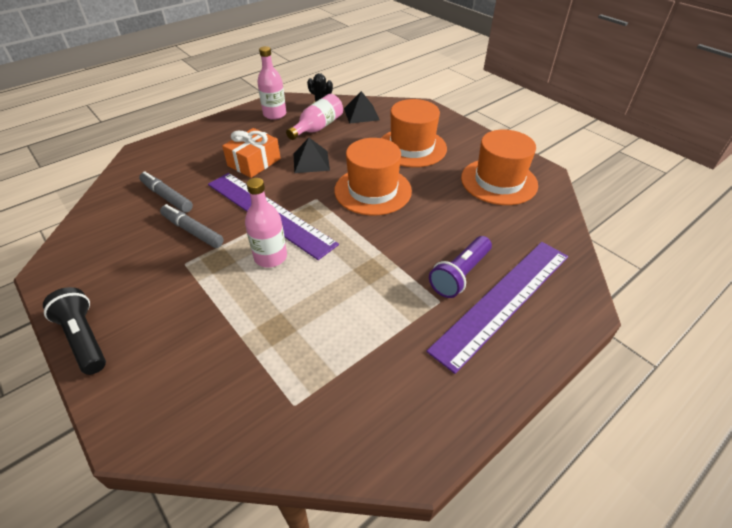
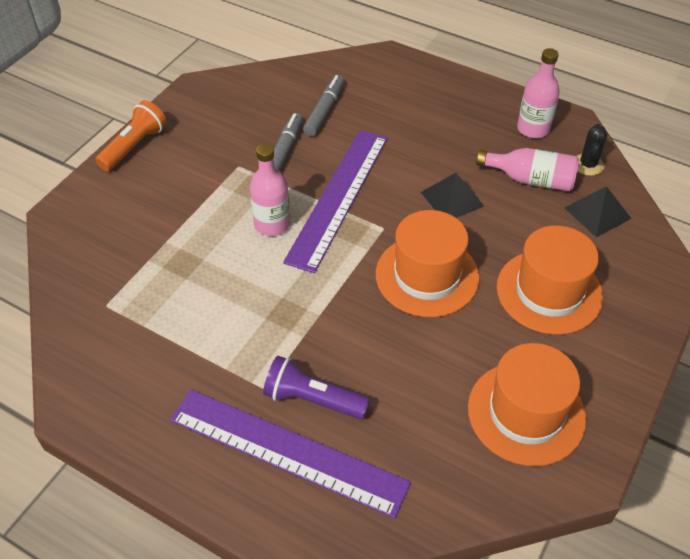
camera: 70 degrees right, 5 degrees up
(84, 338) = (134, 146): black flashlight -> orange flashlight
(254, 162) = (420, 150): orange gift -> none

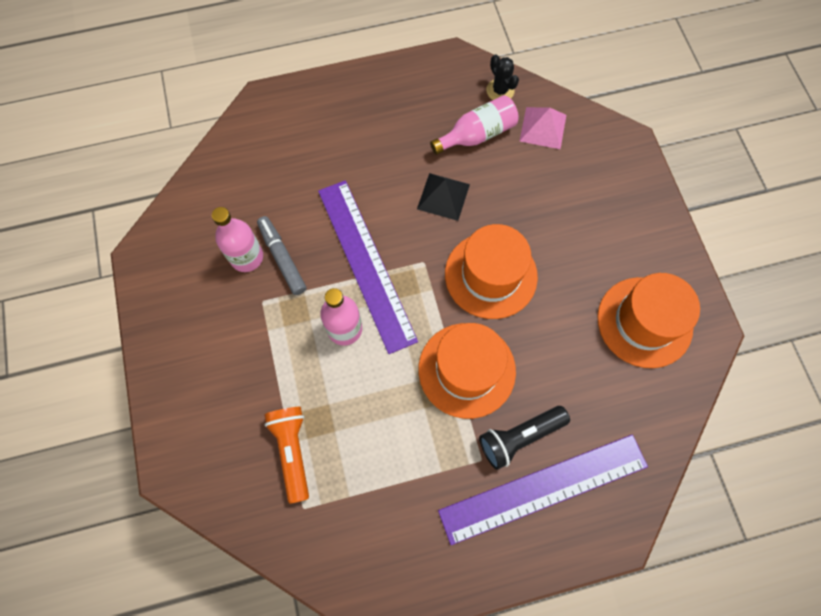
camera: 45 degrees left, 20 degrees up
(134, 146) = (156, 357): orange flashlight -> orange flashlight (292, 451)
(313, 400) = (519, 437): purple flashlight -> black flashlight
(324, 110) = (271, 193): grey marker -> none
(533, 129) = (435, 87): pink bottle -> pink bottle (247, 257)
(549, 291) = (573, 219): orange hat -> orange hat (466, 370)
(597, 213) = (543, 128): black pyramid -> pink pyramid

